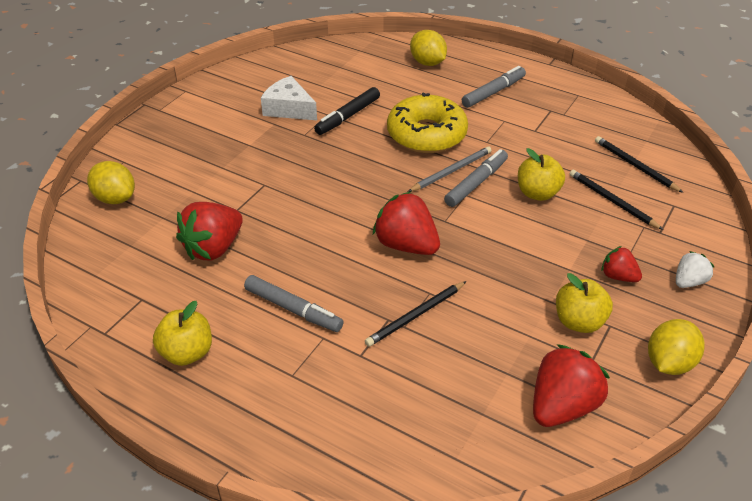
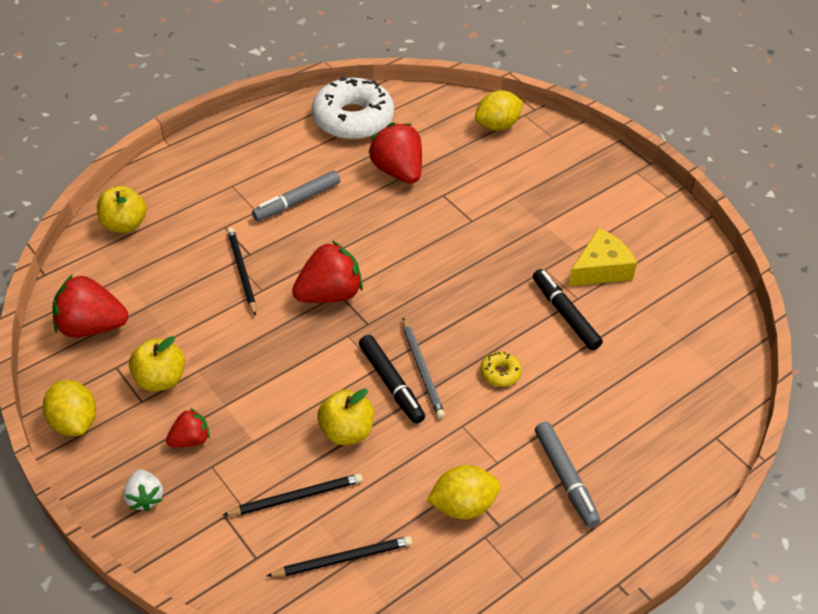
camera: 110 degrees right, 5 degrees up
(135, 308) = (353, 119): none -> white donut
(187, 353) = (290, 138): yellow apple -> yellow apple (124, 224)
(289, 109) = (600, 269): white cheese -> yellow cheese
(426, 134) = (500, 373): yellow donut -> yellow donut, size x0.41
(427, 63) = (664, 433): yellow lemon -> yellow lemon (463, 505)
(476, 183) = (391, 383): grey marker -> black marker
(562, 406) = (92, 326): red strawberry -> red strawberry turned 120 degrees clockwise

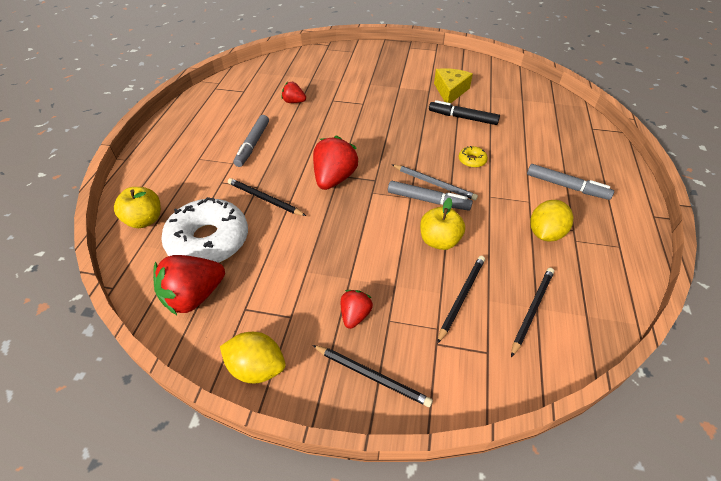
camera: 40 degrees left, 0 degrees up
(145, 498) = (372, 376): white strawberry -> black pencil
(160, 379) = (288, 294): yellow apple -> none
(353, 119) = (235, 91): white donut -> white donut (208, 241)
(391, 383) = (428, 200): black marker -> grey marker
(398, 171) = (294, 102): red strawberry -> red strawberry, size x0.56
(497, 125) = (319, 59): yellow lemon -> none

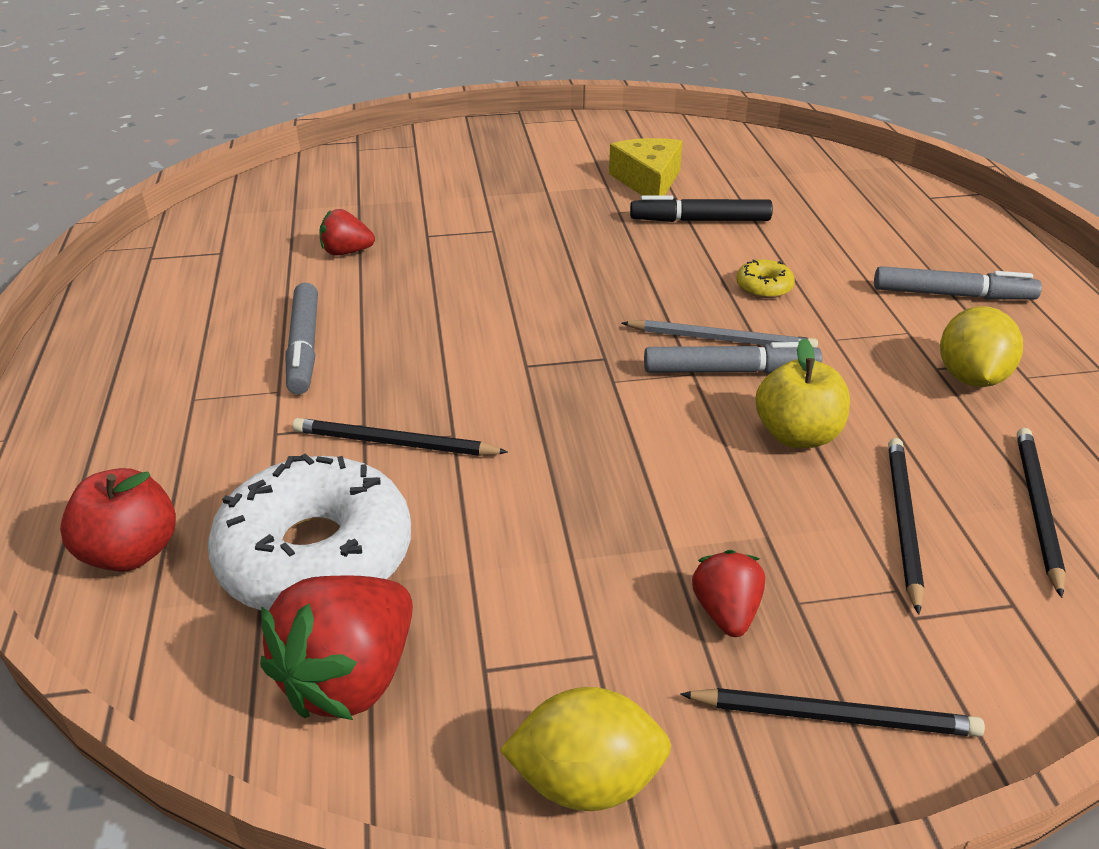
camera: 20 degrees left, 10 degrees down
(145, 220) = (131, 552): yellow apple -> red apple
(334, 178) = (521, 373): red strawberry -> none

